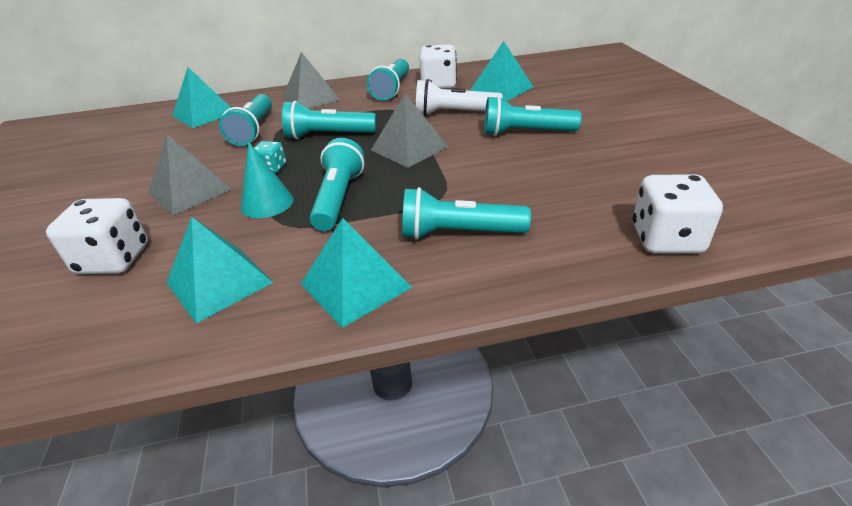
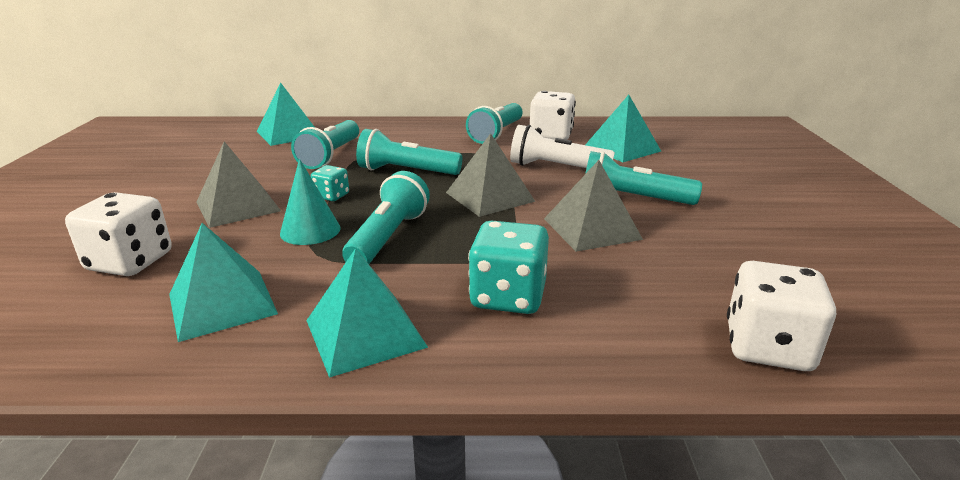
camera: 10 degrees right, 10 degrees down
(310, 98) = (404, 132): grey pyramid -> grey pyramid (591, 229)
(459, 233) = (508, 297): turquoise flashlight -> turquoise dice

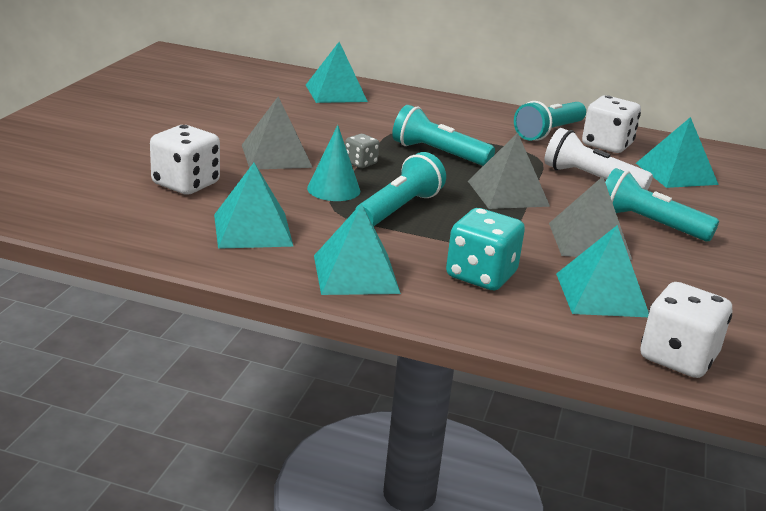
camera: 15 degrees right, 0 degrees up
(331, 156) = (370, 124): turquoise flashlight -> none
(331, 196) = (360, 163): turquoise dice -> grey dice
(641, 287) = (601, 294): none -> turquoise pyramid

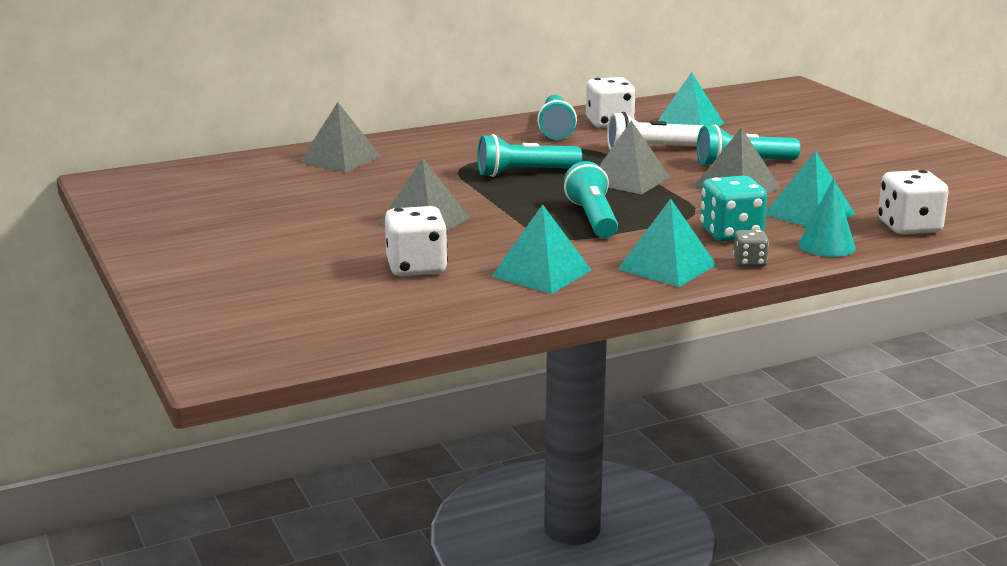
camera: 40 degrees left, 5 degrees down
(333, 189) = (522, 225): turquoise cone -> turquoise cone (826, 246)
(336, 93) = (340, 159): turquoise pyramid -> grey pyramid
(360, 163) = (493, 201): grey dice -> grey dice (749, 262)

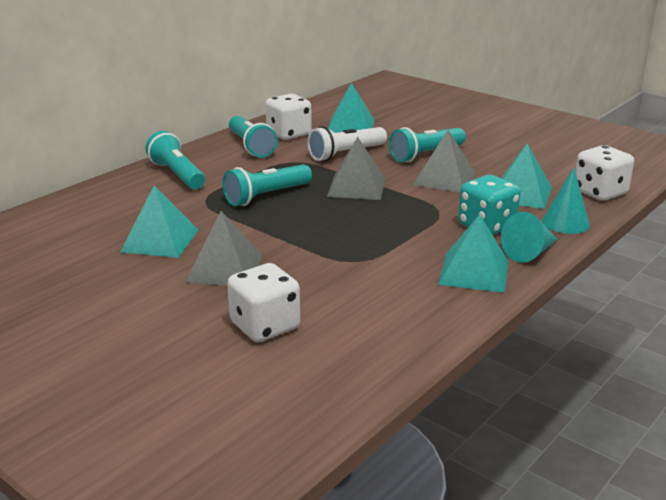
camera: 25 degrees left, 5 degrees up
(340, 159) = (86, 212): grey pyramid -> none
(541, 273) = (381, 305): turquoise pyramid -> turquoise pyramid (160, 240)
(593, 218) = (366, 233): turquoise flashlight -> turquoise flashlight (177, 175)
(749, 262) = (530, 252): grey dice -> turquoise cone

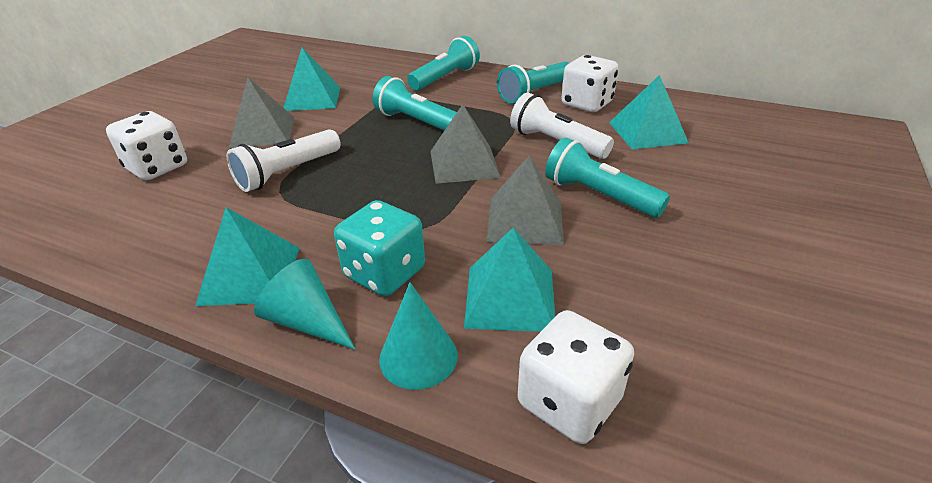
camera: 75 degrees right, 10 degrees up
(324, 256) = (288, 172): none -> white flashlight

